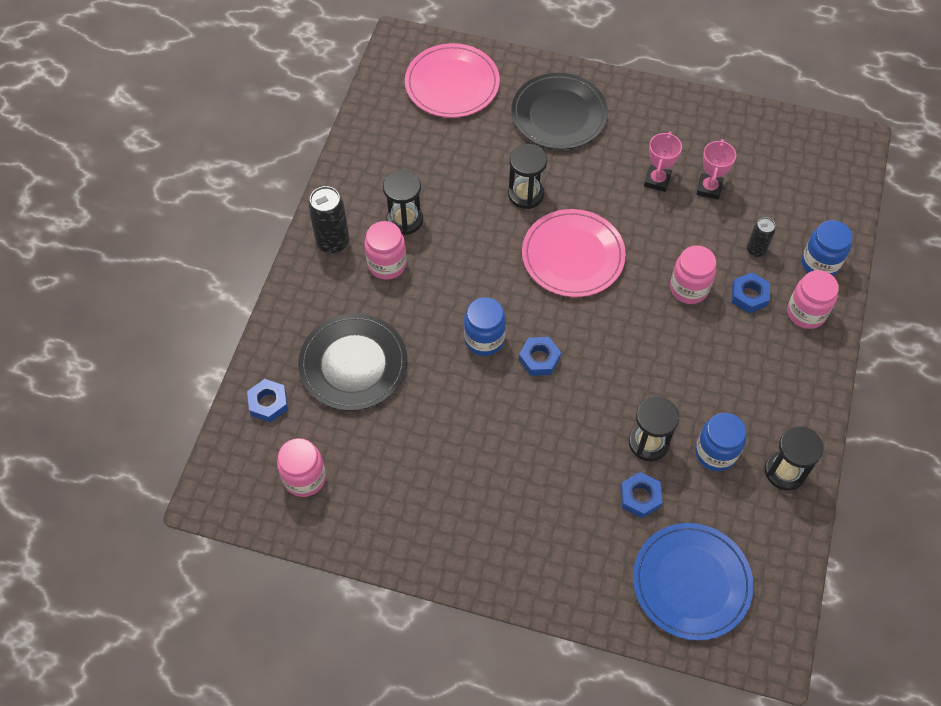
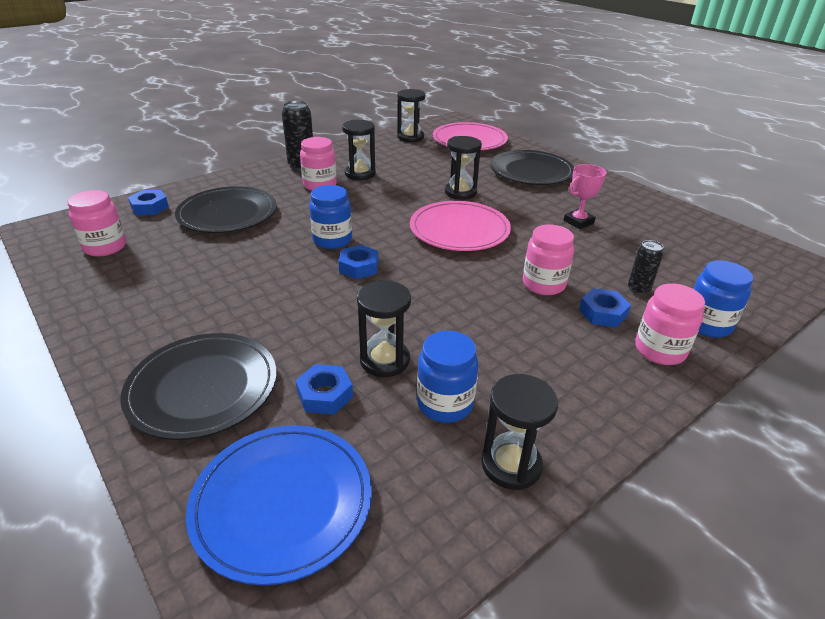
camera: 35 degrees right, 25 degrees down
(386, 114) = (410, 137): none -> black hourglass
(560, 547) = (203, 388): none -> black plate
(709, 188) = (624, 241): pink trophy -> none

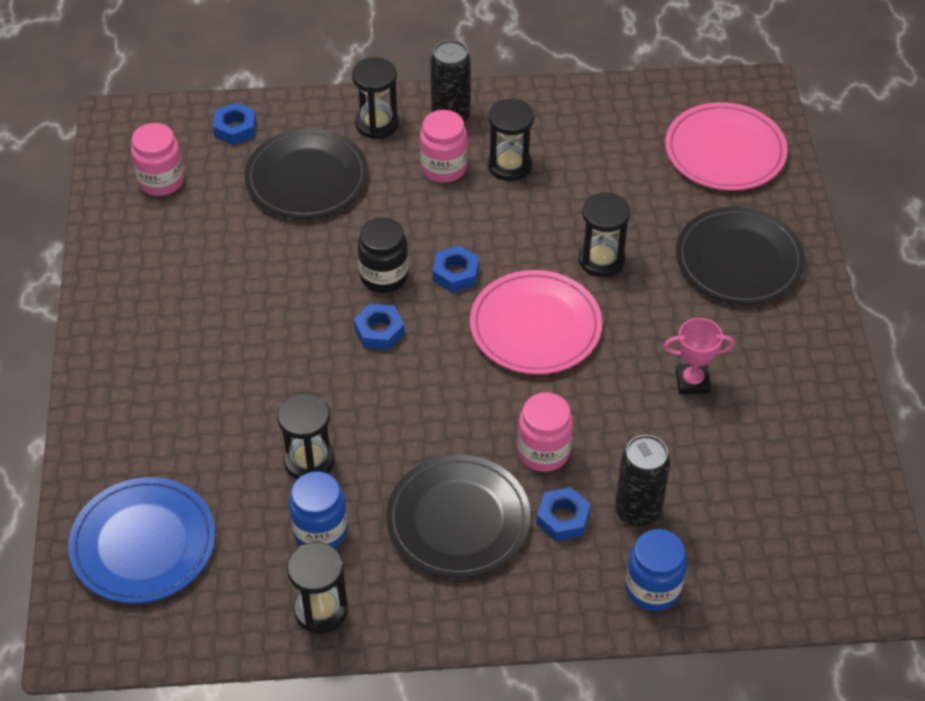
camera: 35 degrees right, 15 degrees up
(203, 388) = (149, 411): black plate -> black plate (458, 520)
(325, 395) = (235, 469): blue nut -> blue nut (455, 273)
(332, 240) = (384, 276): blue jar -> black jar
(410, 137) = (646, 108): black hourglass -> black hourglass (377, 124)
(638, 289) = (637, 511): black can -> black can, size x1.66
(659, 350) = (566, 587): pink jar -> none

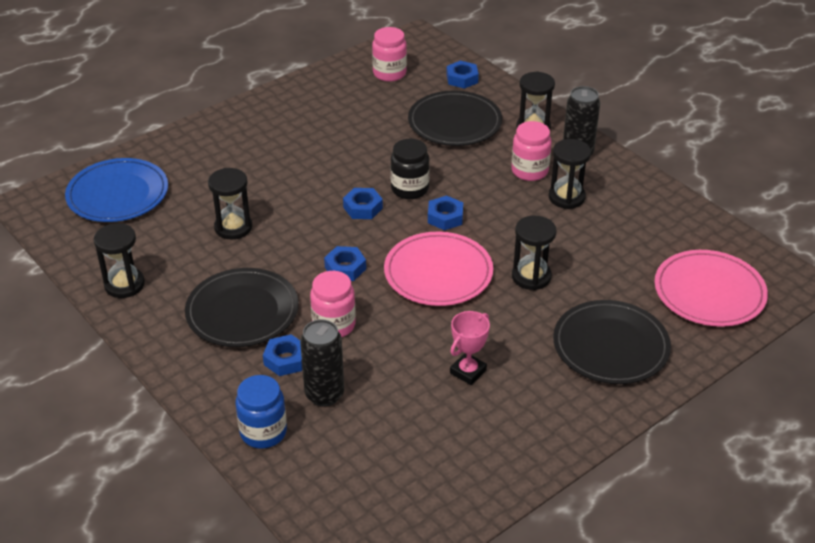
camera: 55 degrees right, 10 degrees down
(320, 531) = (184, 257): blue jar -> none
(464, 397) = (345, 268): none -> blue nut
(692, 382) = (468, 371): pink trophy -> pink trophy turned 75 degrees clockwise

